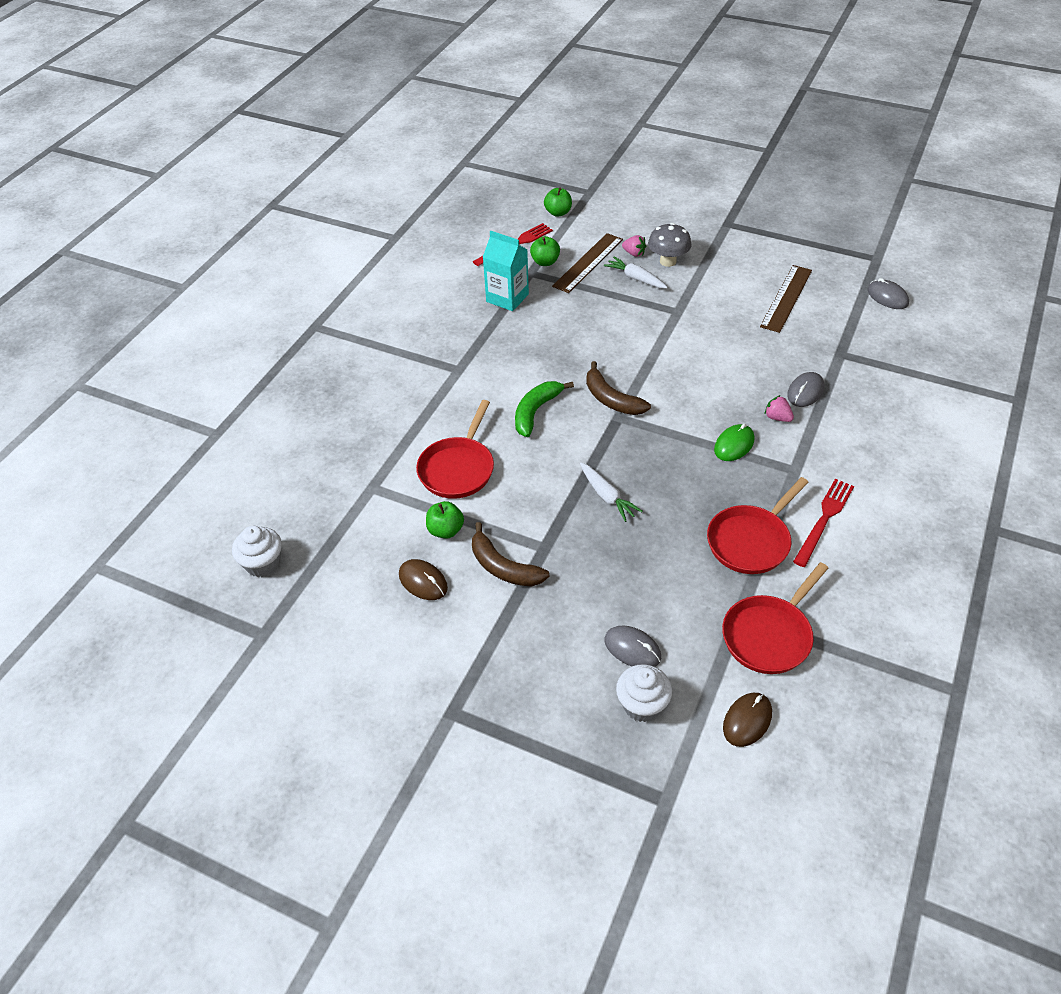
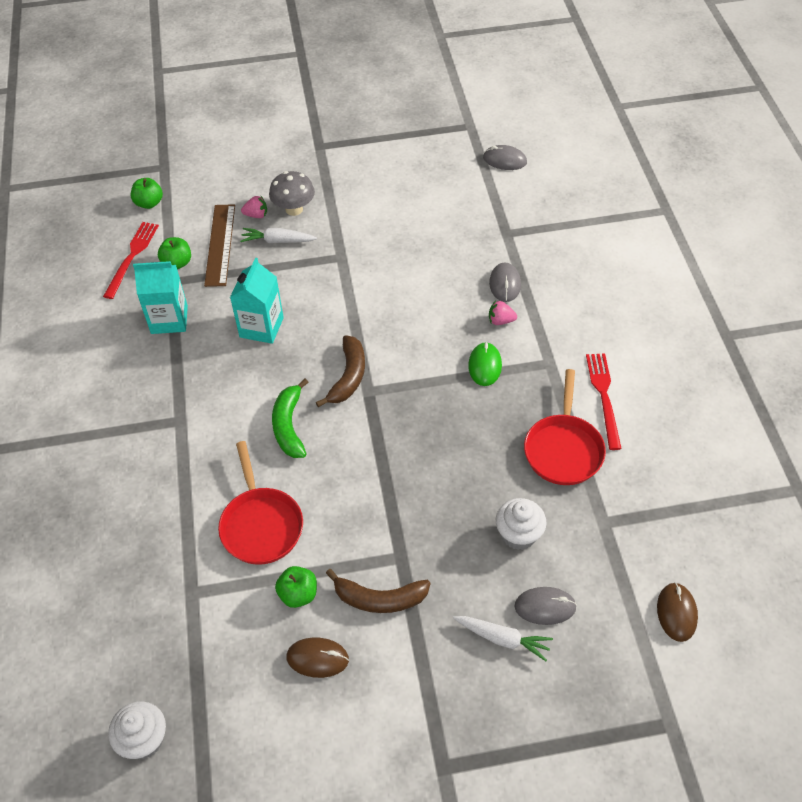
camera: 35 degrees left, 5 degrees up
(572, 334) = (261, 327): none -> turquoise carton
(607, 496) = (417, 475): white carrot -> white carrot (503, 639)
(611, 399) = (348, 376): brown banana -> brown banana turned 90 degrees counterclockwise
(642, 705) = (590, 653): white cupcake -> white cupcake (518, 534)
(769, 635) = (638, 526): red pan -> none
(786, 298) = (424, 199): brown ruler -> none

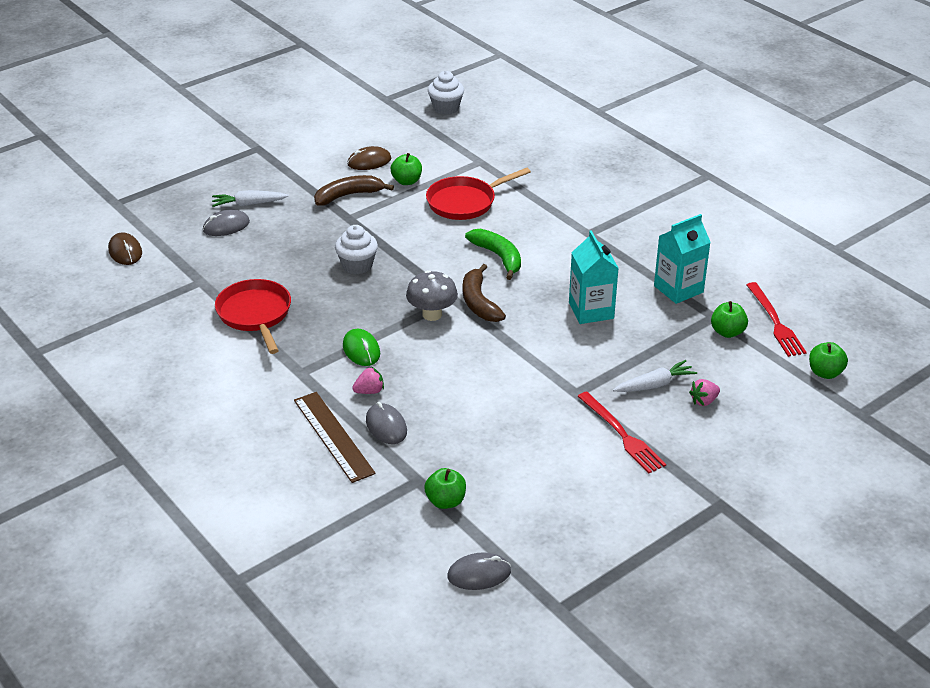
camera: 150 degrees right, 15 degrees down
(220, 244) = (707, 361): brown ruler -> brown ruler (333, 436)
(261, 524) = (465, 202): red pan -> red pan turned 75 degrees counterclockwise
(294, 209) = (671, 421): grey mushroom -> grey mushroom (432, 314)
(496, 211) = (445, 501): none -> green apple
(518, 534) = (266, 254): white cupcake -> white cupcake (357, 265)
(604, 396) = (235, 363): red fork -> red fork (622, 435)

